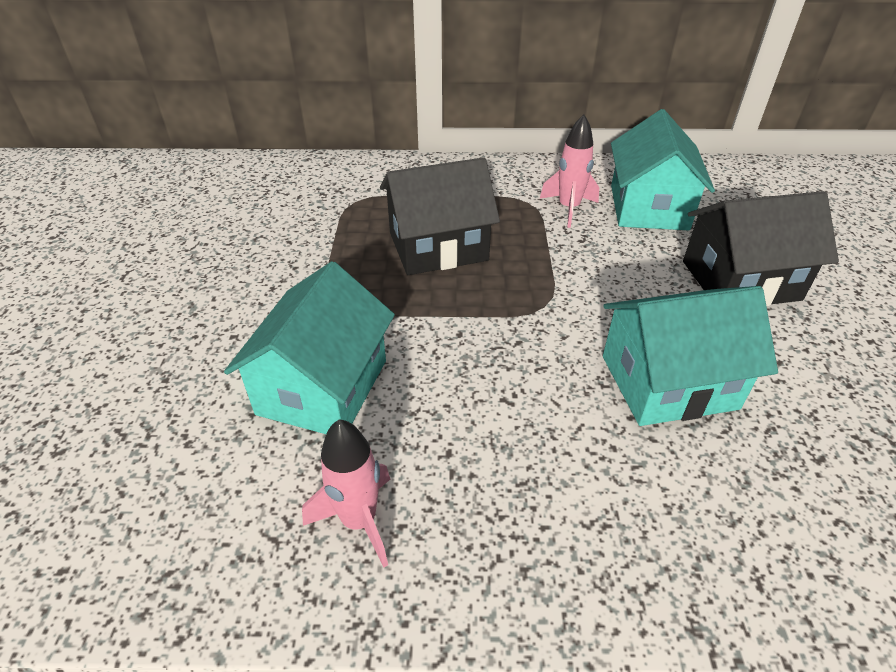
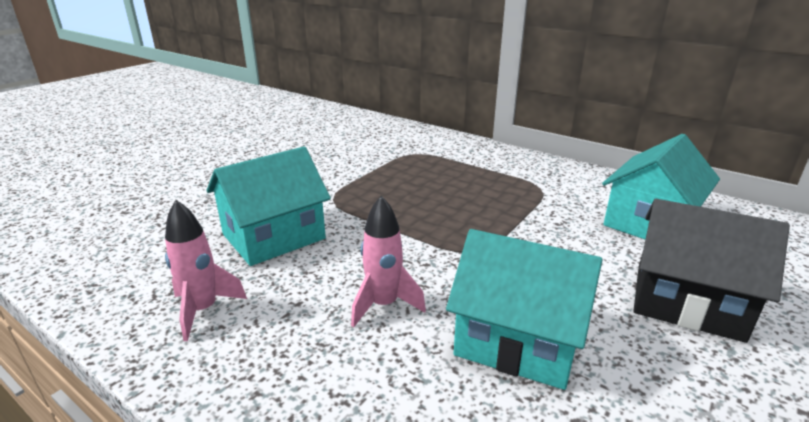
camera: 35 degrees right, 15 degrees down
(438, 246) = (438, 192): black house -> none
(568, 209) = (571, 201): pink rocket -> pink rocket (383, 305)

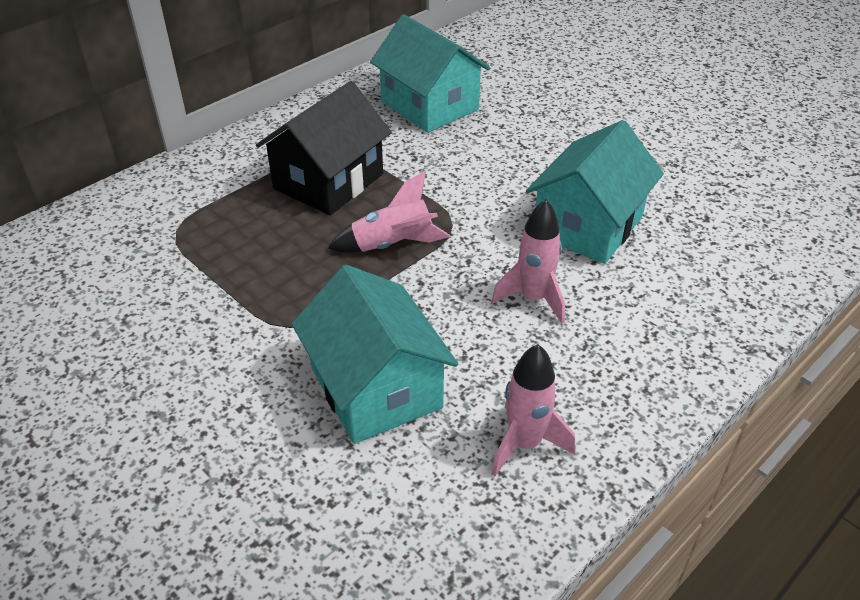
camera: 80 degrees left, 15 degrees up
(432, 226) = (393, 245): none -> pink rocket
(687, 301) = (550, 130): black house -> black house (328, 181)

